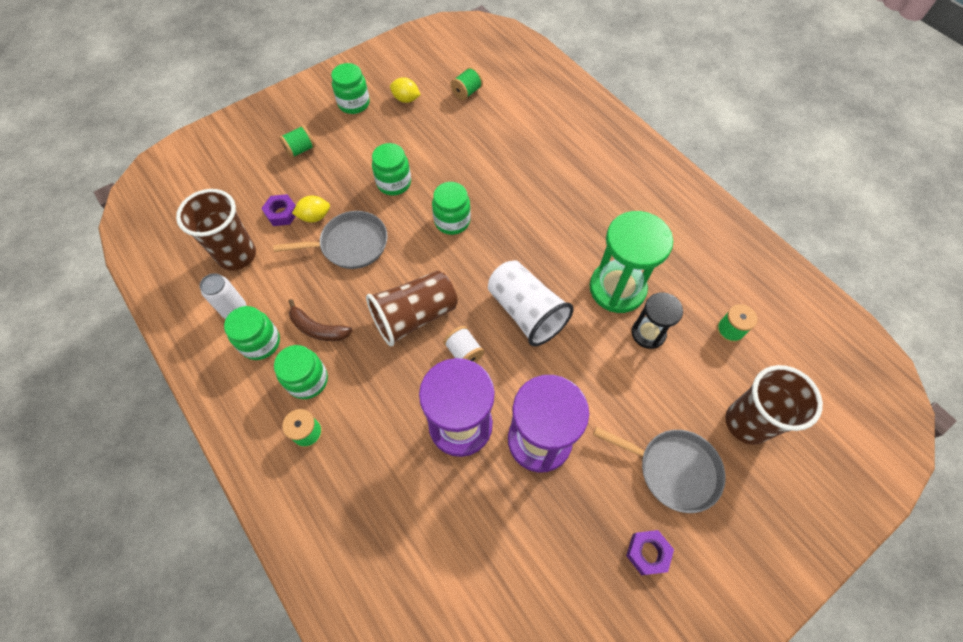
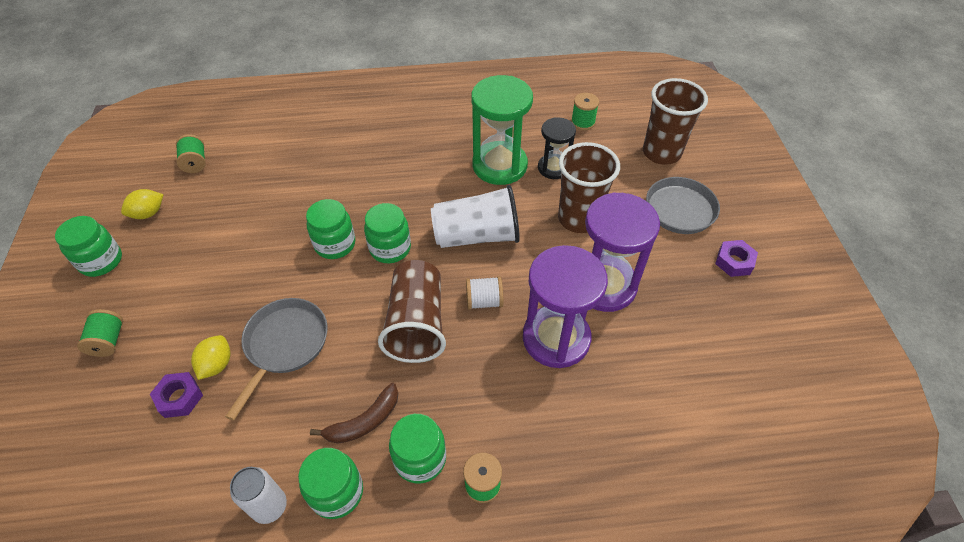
camera: 60 degrees left, 10 degrees down
(237, 255) = (193, 473): brown cup -> brown cup (578, 219)
(394, 183) = (244, 271): green jar -> green jar (390, 248)

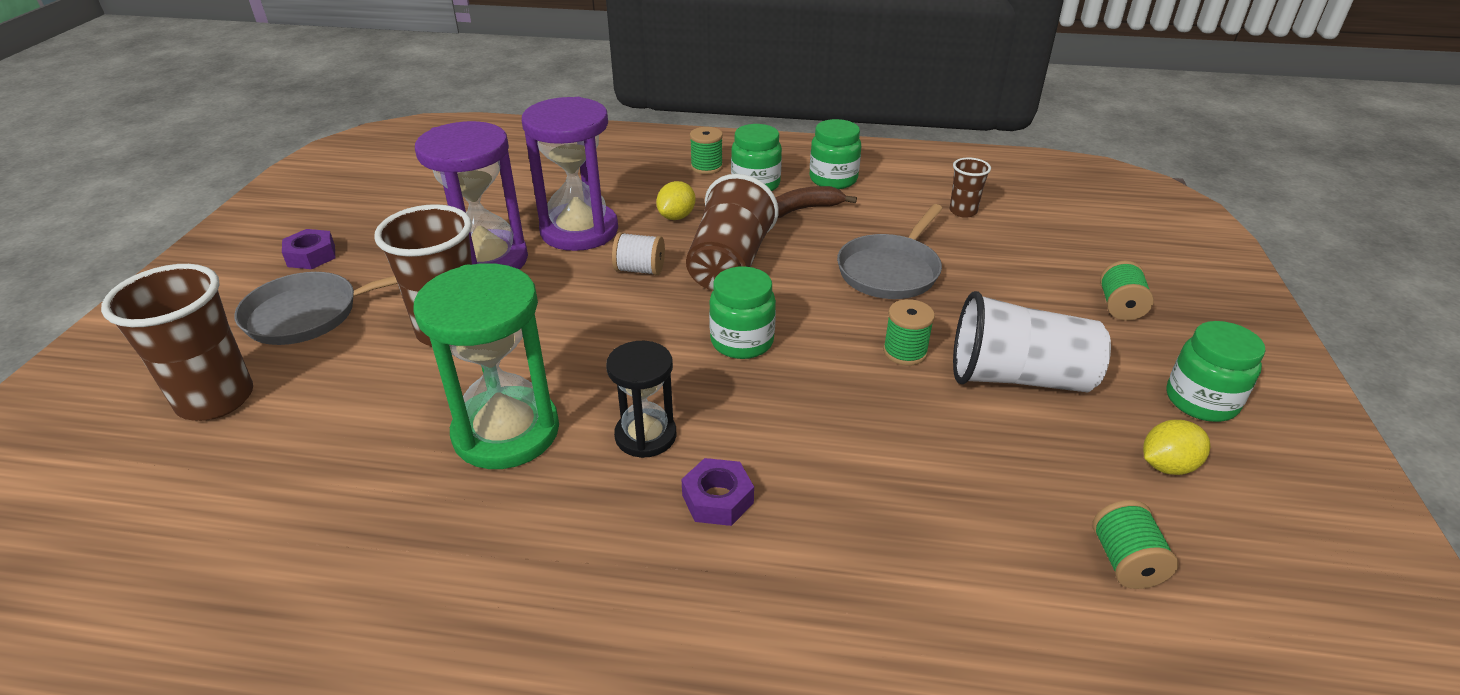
camera: 165 degrees left, 15 degrees down
(179, 398) = (1003, 250): purple nut -> purple nut (717, 499)
(201, 457) = (963, 211): none -> brown cup
(217, 364) = (969, 267): yellow lemon -> yellow lemon (676, 217)
(269, 506) = (892, 181): white can -> none
(335, 244) = (824, 360): green jar -> none
(476, 236) = (610, 335): white cup -> white cup (1018, 378)
(553, 168) = (418, 409): black hourglass -> black hourglass (645, 436)
(583, 122) = (278, 489): green spool -> green spool (905, 352)

